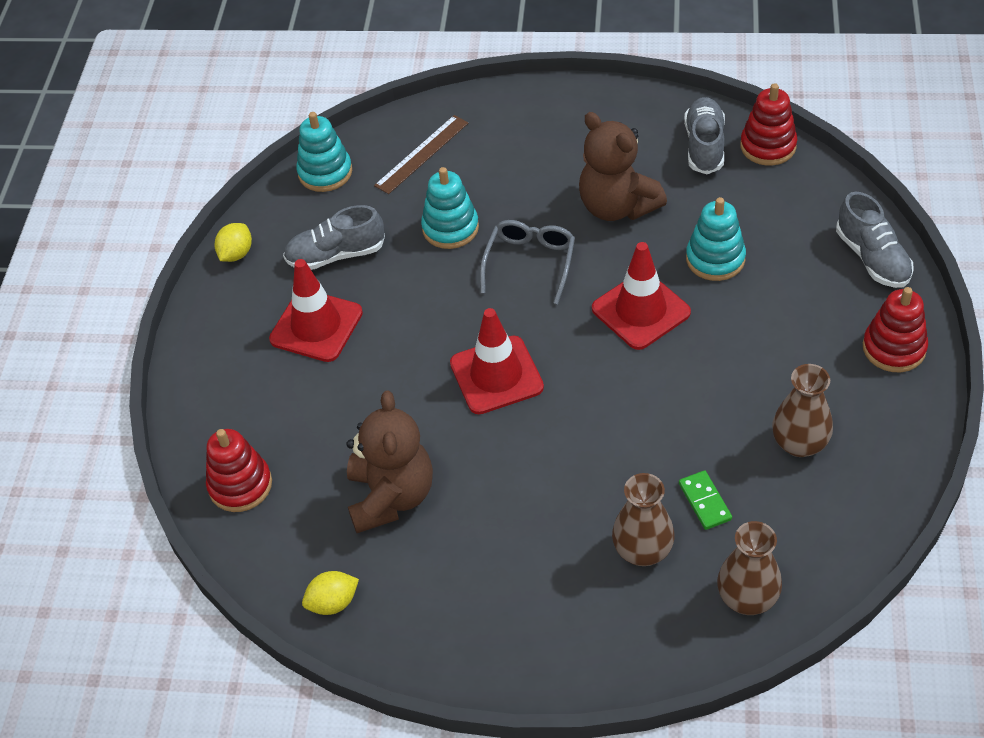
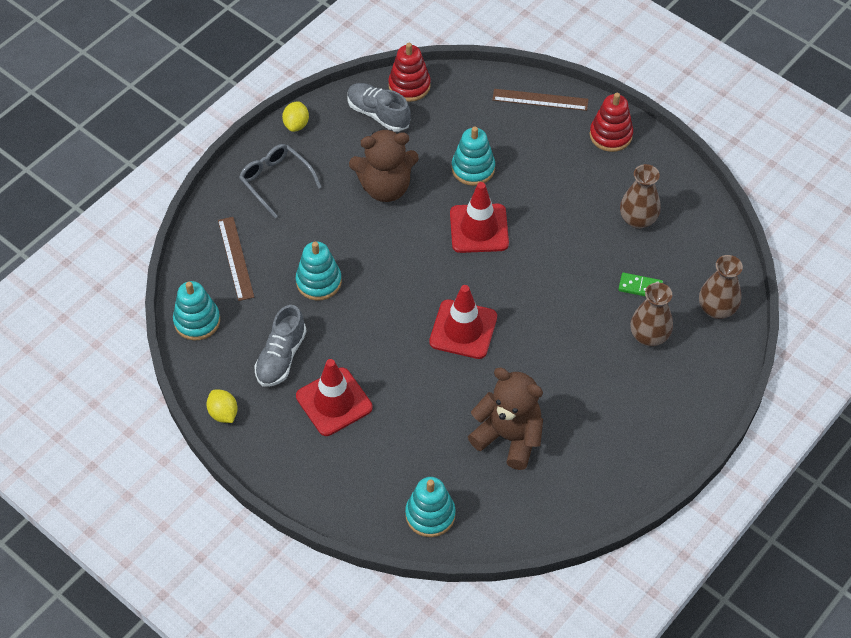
camera: 60 degrees left, 5 degrees up
(240, 485) = (430, 515): red stacking toy -> turquoise stacking toy
(333, 603) = (562, 511): yellow lemon -> yellow lemon (296, 124)
(530, 263) = (389, 258): grey glasses -> grey glasses (275, 181)
(872, 258) = (540, 99): grey shoe -> brown ruler

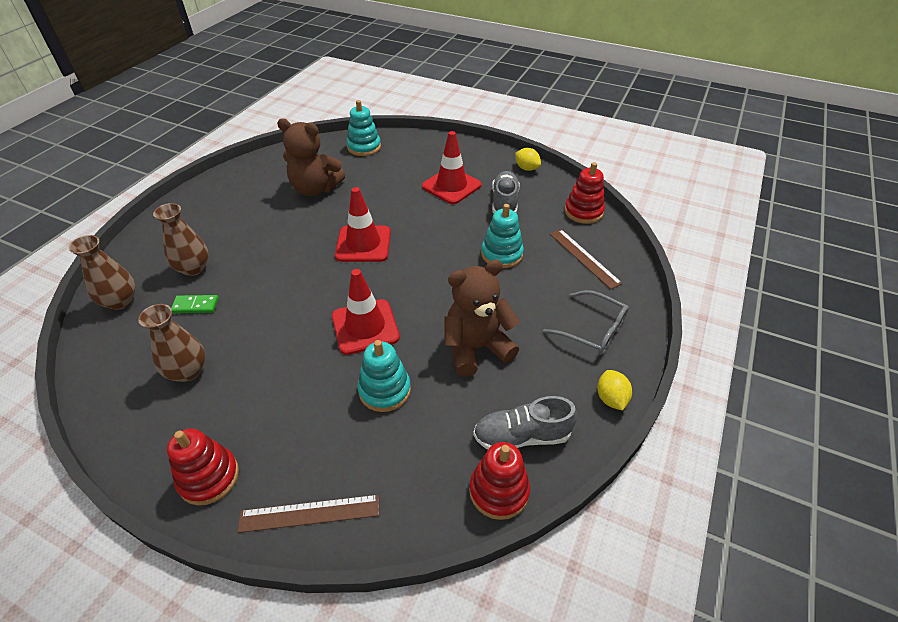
camera: 165 degrees right, 10 degrees down
(197, 321) = (583, 212): turquoise stacking toy -> red stacking toy
(378, 114) = (521, 436): grey shoe -> grey shoe turned 150 degrees clockwise

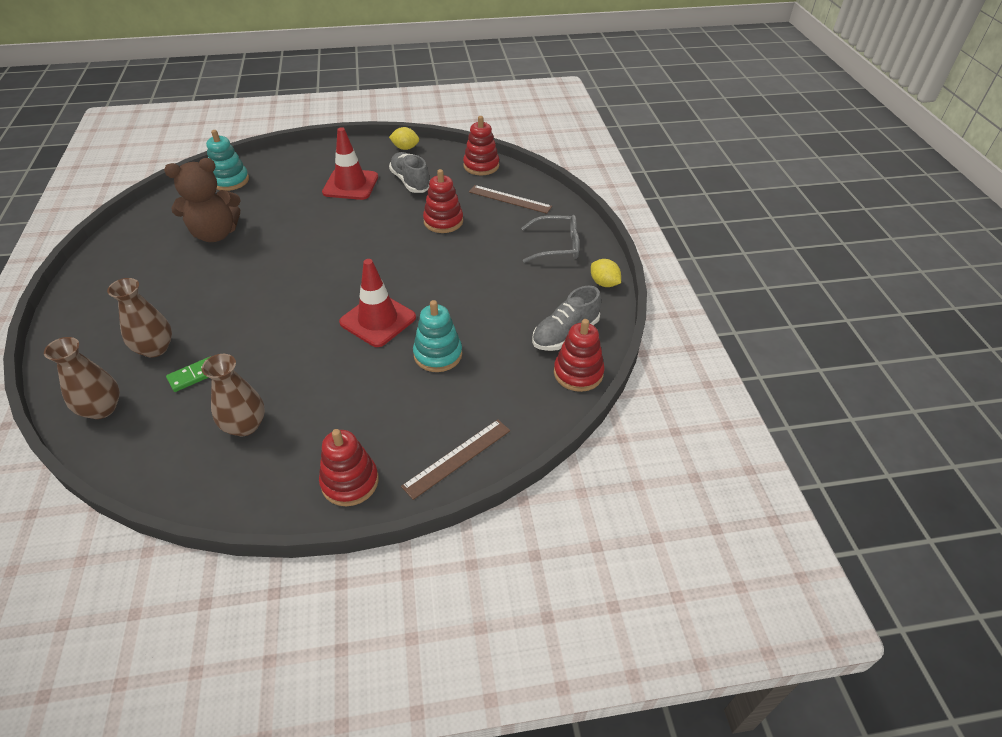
camera: 35 degrees left, 0 degrees up
(363, 244) = (313, 260): red traffic cone -> none
(476, 348) = (483, 294): brown teddy bear -> none
(501, 254) = (443, 221): turquoise stacking toy -> red stacking toy

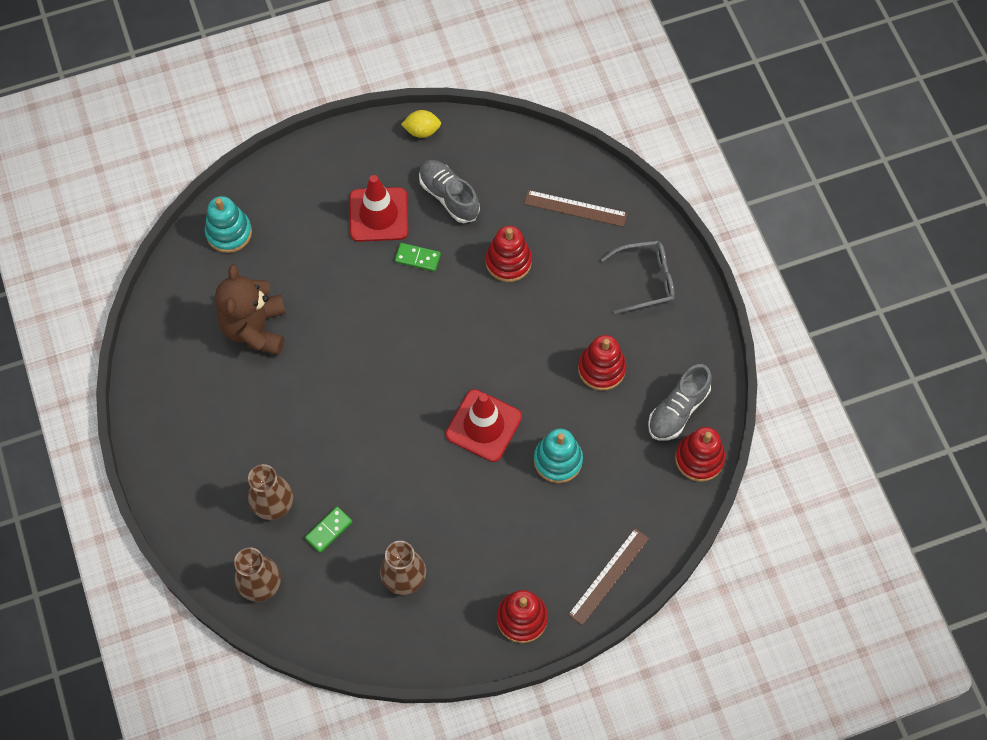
camera: 10 degrees left, 20 degrees up
(215, 234) = (255, 328): brown teddy bear -> brown teddy bear turned 120 degrees clockwise
(369, 211) = (417, 258): none -> green domino
(481, 166) = (526, 150): red stacking toy -> red stacking toy (601, 369)
(604, 283) = (706, 330): yellow lemon -> none

